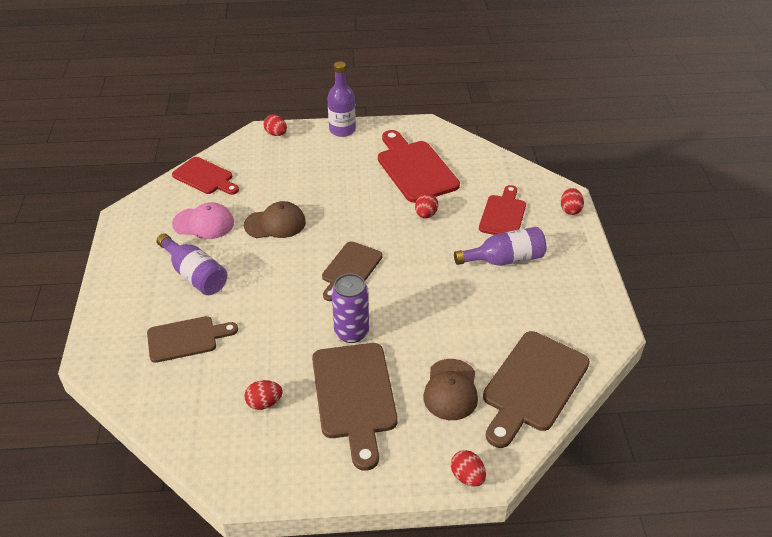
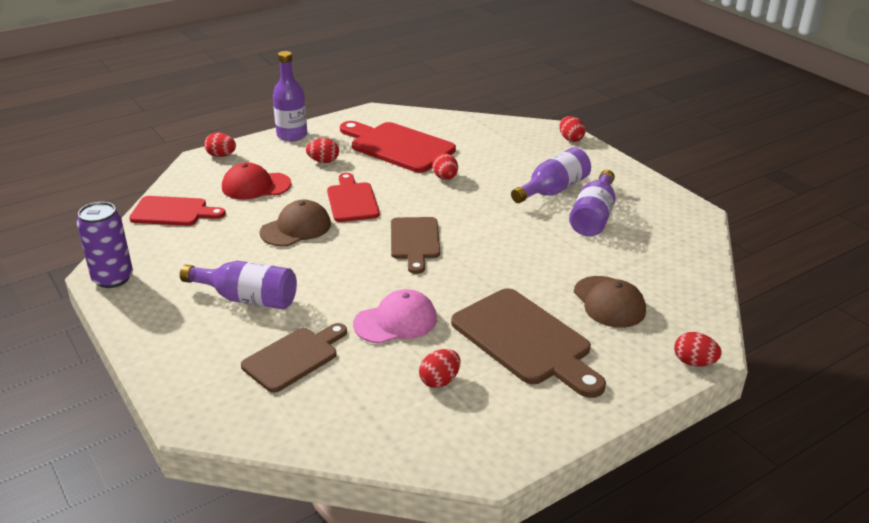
camera: 30 degrees left, 10 degrees down
(203, 223) = (212, 251): pink cap -> pink cap (396, 321)
(278, 172) = (256, 186): none -> red cap
(345, 165) = (323, 161): none -> red egg
(351, 332) = (468, 290): purple can -> purple can (113, 278)
(503, 214) = (516, 158): red cutting board -> red cutting board (352, 200)
(515, 300) = (593, 217): none -> purple bottle
(533, 385) = (674, 273): brown cutting board -> none

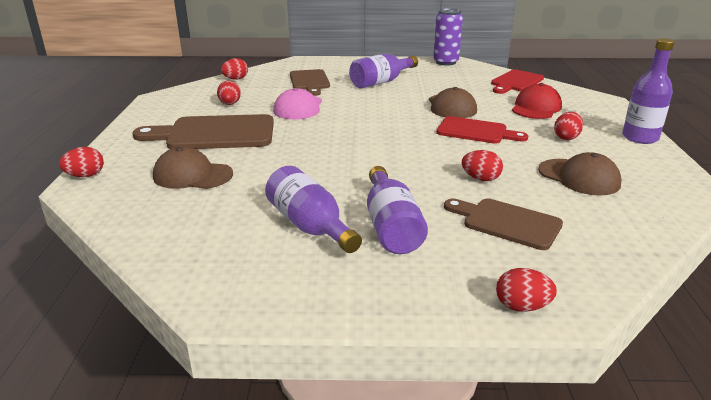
camera: 125 degrees right, 5 degrees down
(221, 156) = (606, 107): red egg -> red egg (235, 79)
(398, 146) = (579, 177): red cutting board -> brown cap
(415, 241) = (382, 136): brown cutting board -> brown cutting board (507, 223)

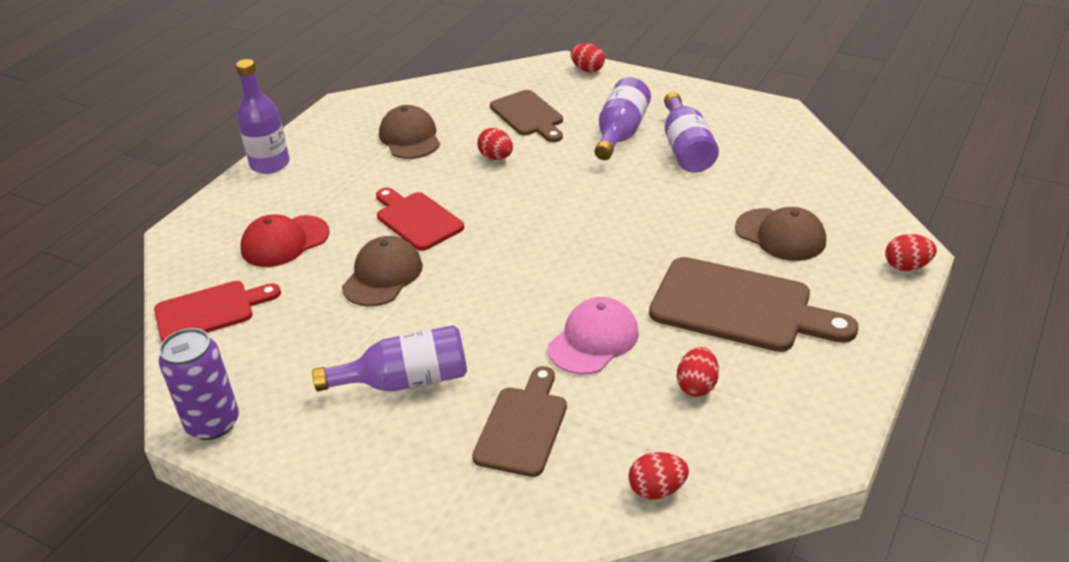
camera: 150 degrees left, 10 degrees up
(566, 138) = (339, 184): red egg -> none

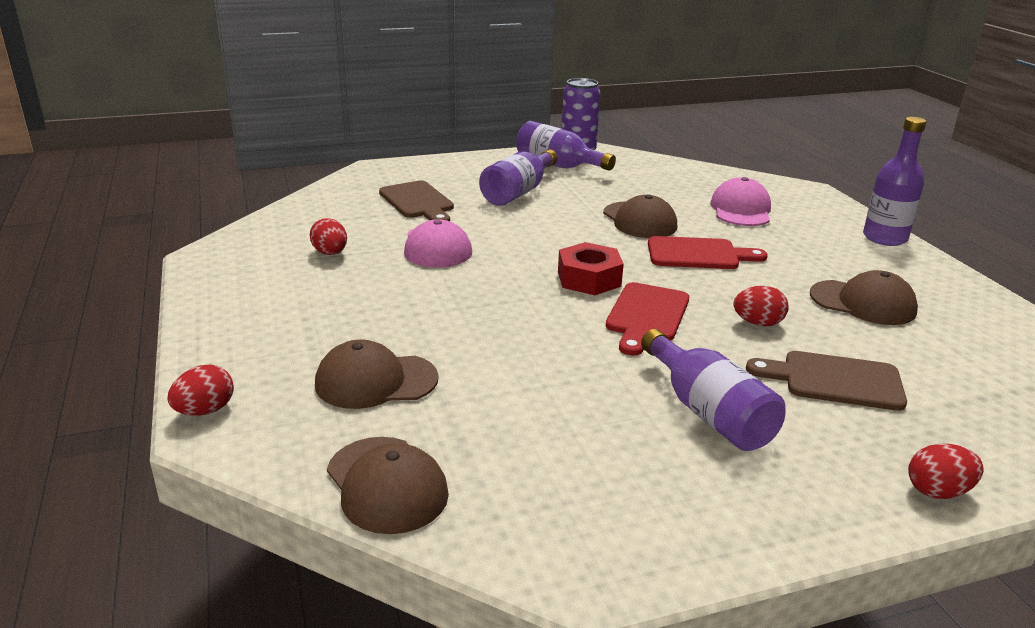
camera: 130 degrees right, 10 degrees down
(210, 311) = (688, 174): red cutting board -> red cutting board (646, 316)
(285, 241) = (741, 210): red cap -> pink cap
(532, 240) = (589, 279): none -> red nut
(657, 489) = (303, 209): red egg -> none
(686, 149) = (607, 431): purple bottle -> purple bottle (558, 165)
(739, 307) = (350, 306): brown cutting board -> none
(829, 177) = (386, 485): none -> brown cap

